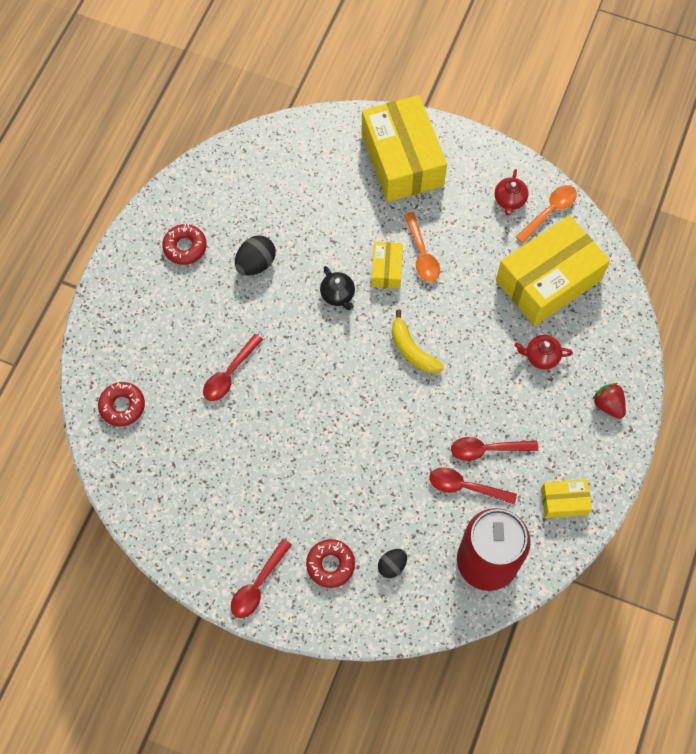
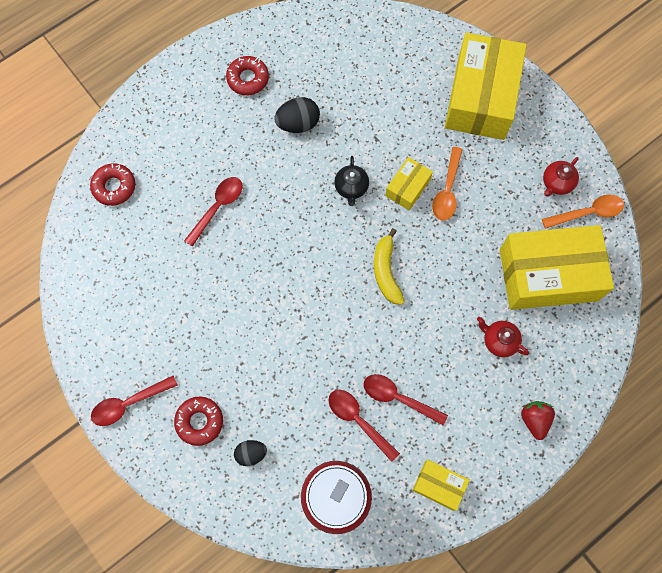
camera: 30 degrees right, 5 degrees up
(229, 374) = (218, 207): red spoon -> red spoon turned 150 degrees clockwise

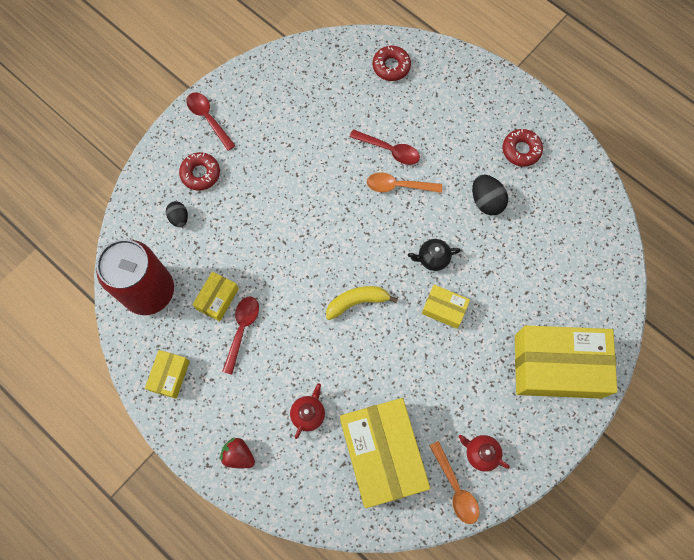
camera: 80 degrees right, 0 degrees up
(358, 420) = (217, 299): red spoon -> yellow box
(447, 190) = (449, 346): orange spoon -> orange spoon (398, 186)
(534, 420) = (238, 455): red strawberry -> red strawberry turned 135 degrees counterclockwise

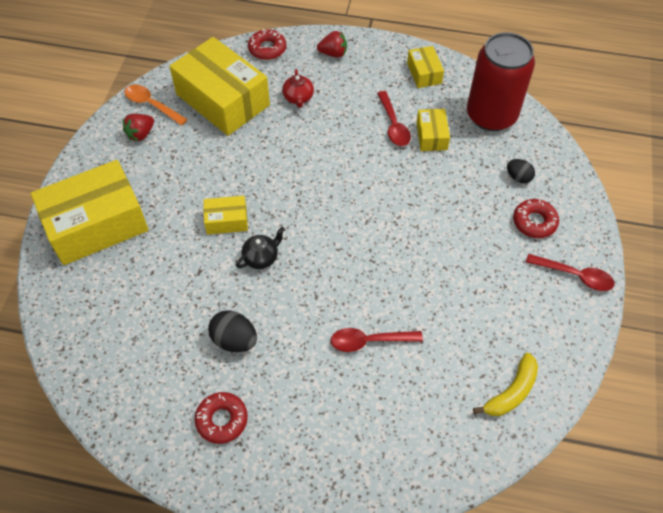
camera: 150 degrees right, 15 degrees down
(357, 302) = (310, 189): yellow banana -> yellow banana (511, 392)
(391, 66) = (432, 444): red donut -> red donut (267, 49)
(398, 186) = (336, 308): orange spoon -> none
(481, 453) = (141, 134): red teapot -> red strawberry

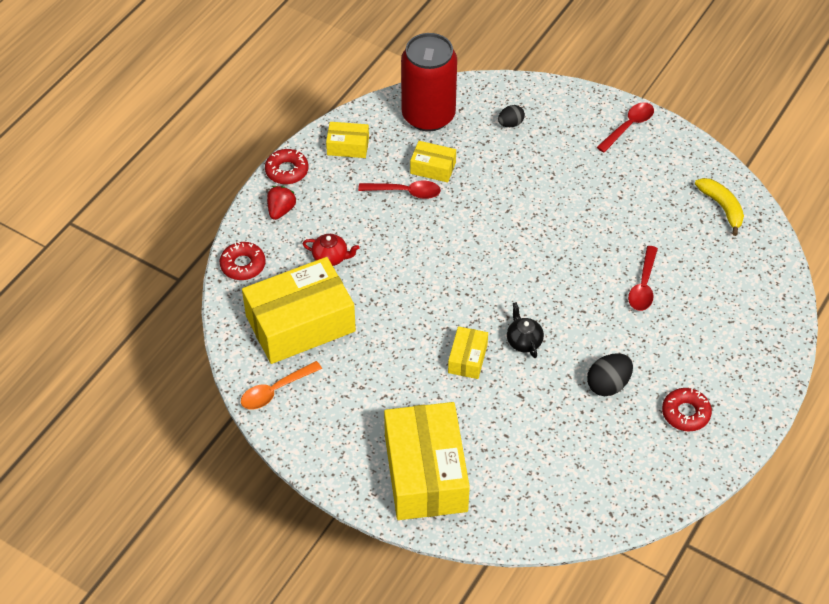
camera: 70 degrees left, 5 degrees down
(141, 134) = (315, 409): red strawberry -> none
(534, 222) = (564, 131): red donut -> red donut (287, 171)

